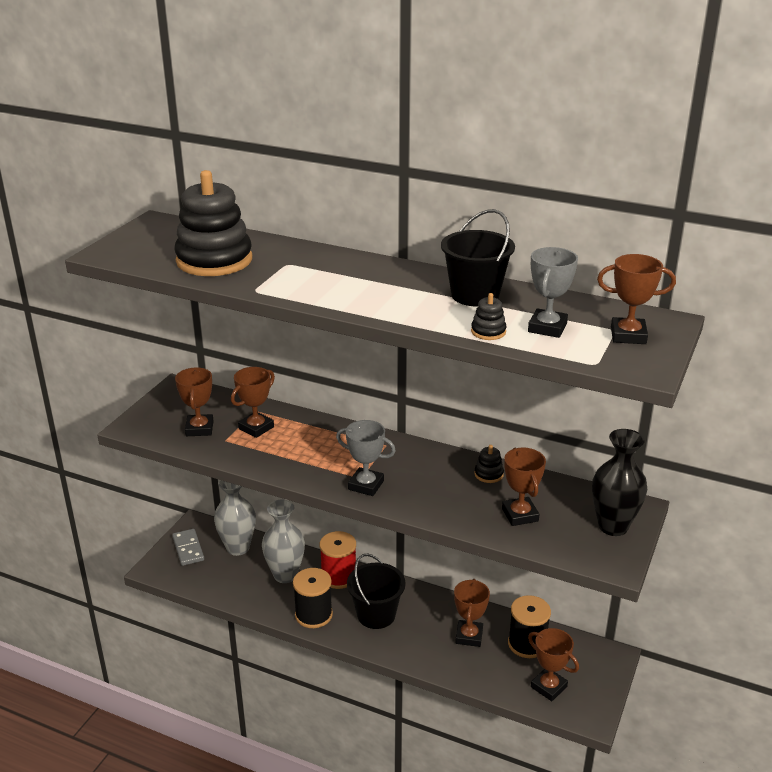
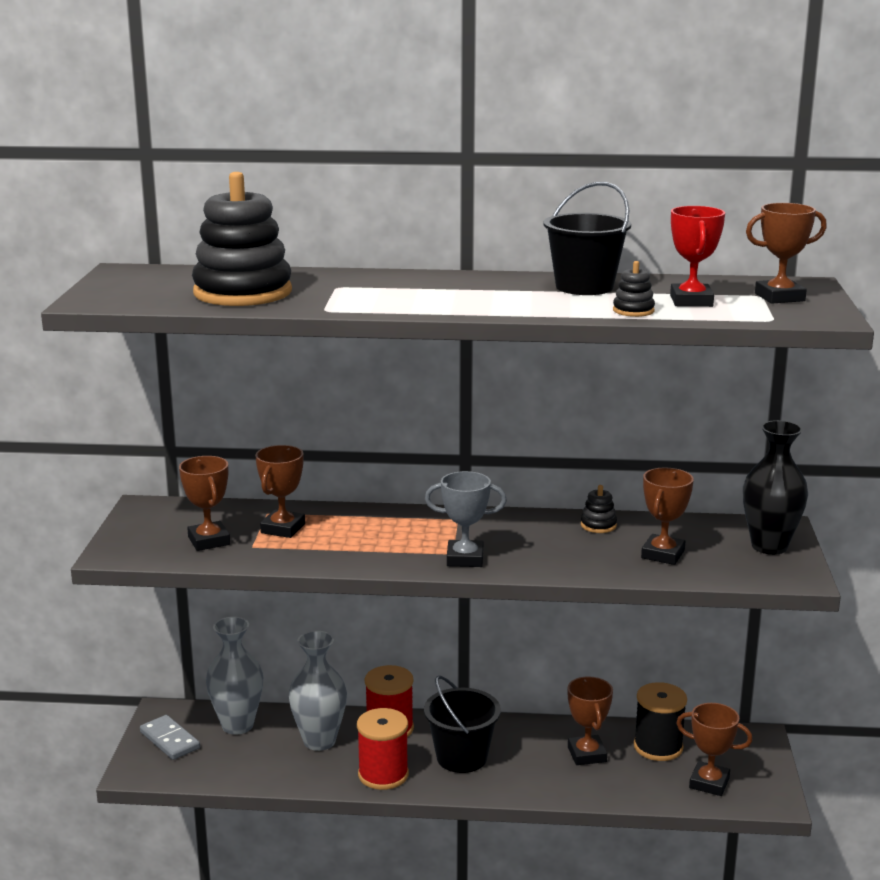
camera: 20 degrees left, 10 degrees down
(313, 615) = (383, 774): black spool -> red spool
(520, 515) = (663, 554): brown trophy -> brown trophy turned 60 degrees clockwise
(547, 328) = (691, 301): grey trophy -> red trophy

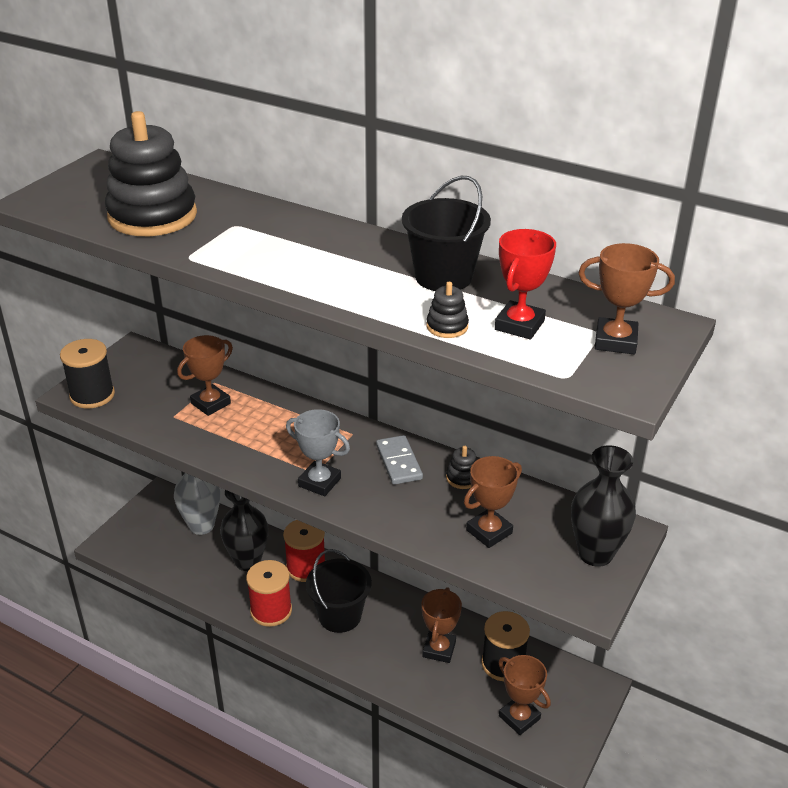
camera: 25 degrees right, 15 degrees up
(138, 550) = (92, 395): none -> black spool
(169, 740) = (147, 523): grey domino -> grey domino (398, 462)
(209, 541) = (148, 400): brown trophy -> none
(319, 741) = (248, 561): grey vase -> black vase

